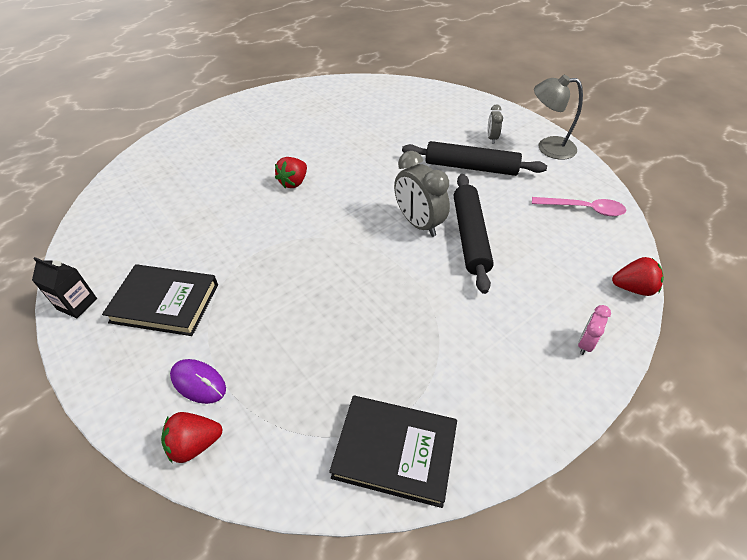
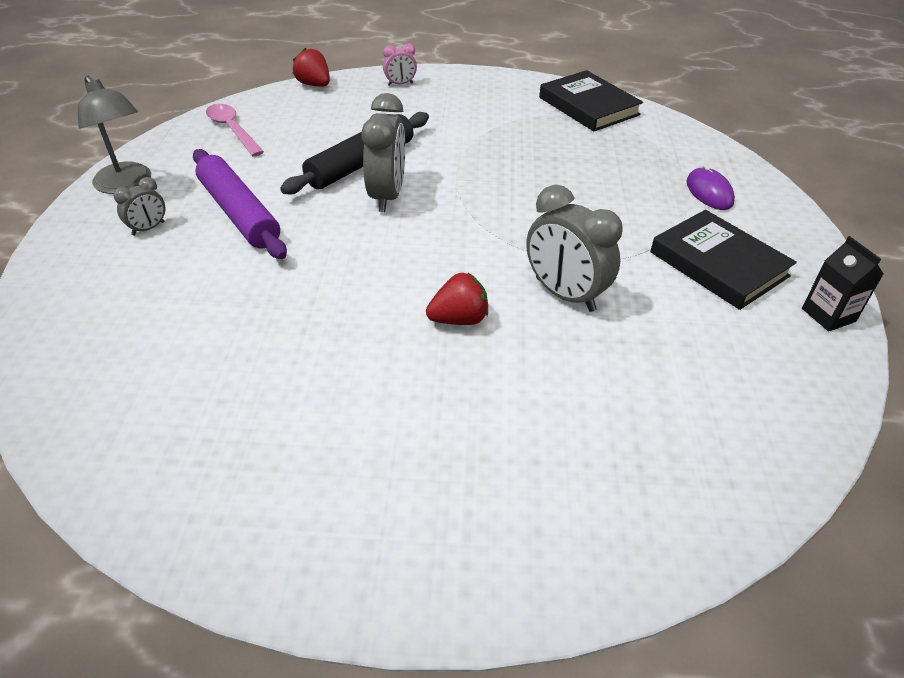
camera: 140 degrees left, 5 degrees down
(195, 444) = (727, 164): red strawberry -> none
(251, 224) = (564, 294): none -> grey clock
(471, 167) = (239, 213): black rolling pin -> purple rolling pin

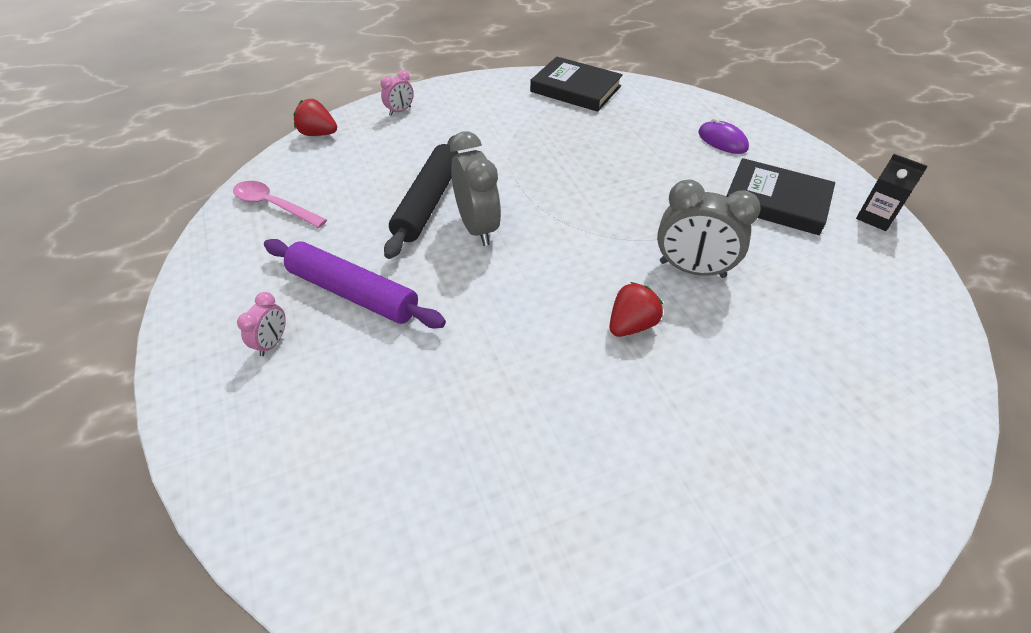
camera: 25 degrees left, 5 degrees up
(127, 185) = (208, 302): grey lamp -> none
(148, 228) = (272, 342): grey clock -> pink clock

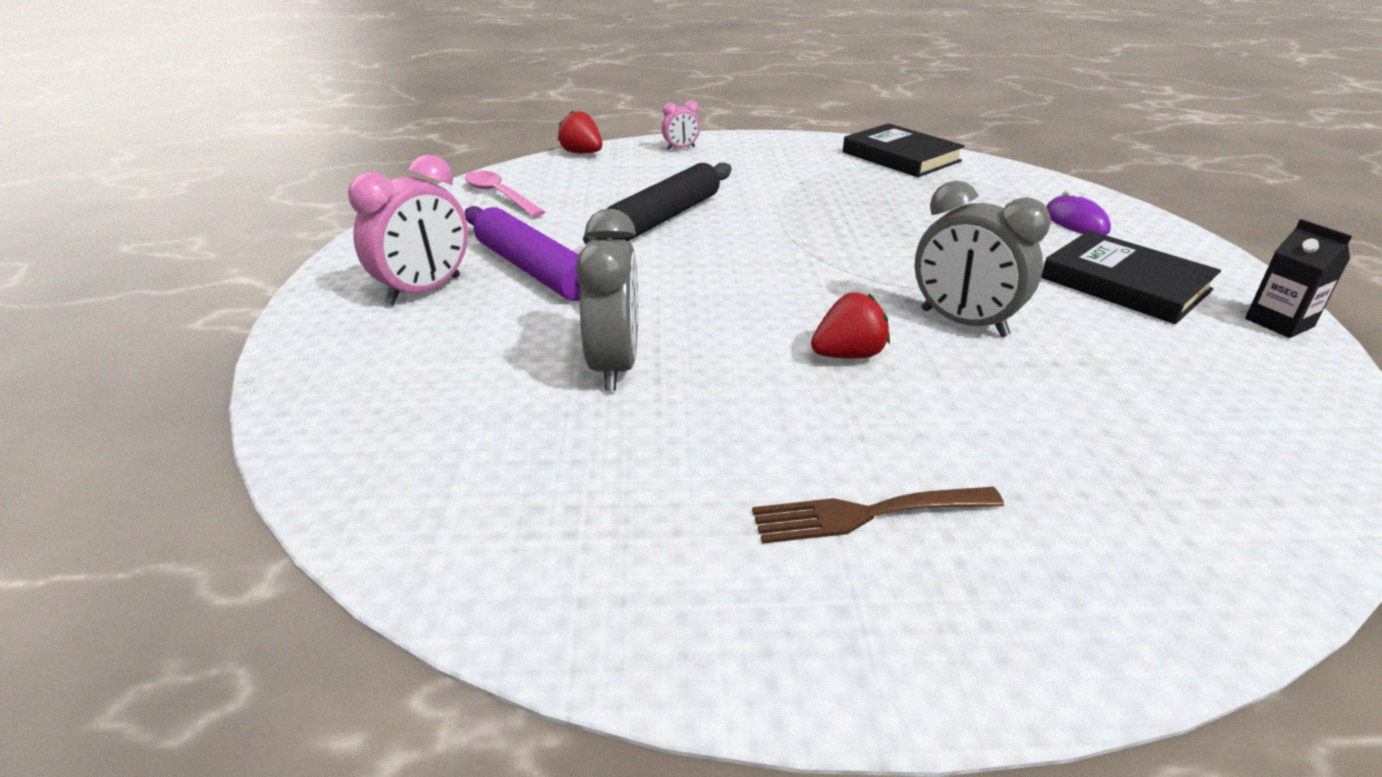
camera: 20 degrees right, 15 degrees down
(272, 342) = (424, 290): pink clock -> pink clock, size x1.95
(477, 227) = (707, 244): grey clock -> grey clock (614, 366)
(707, 479) = (866, 514): none -> brown fork

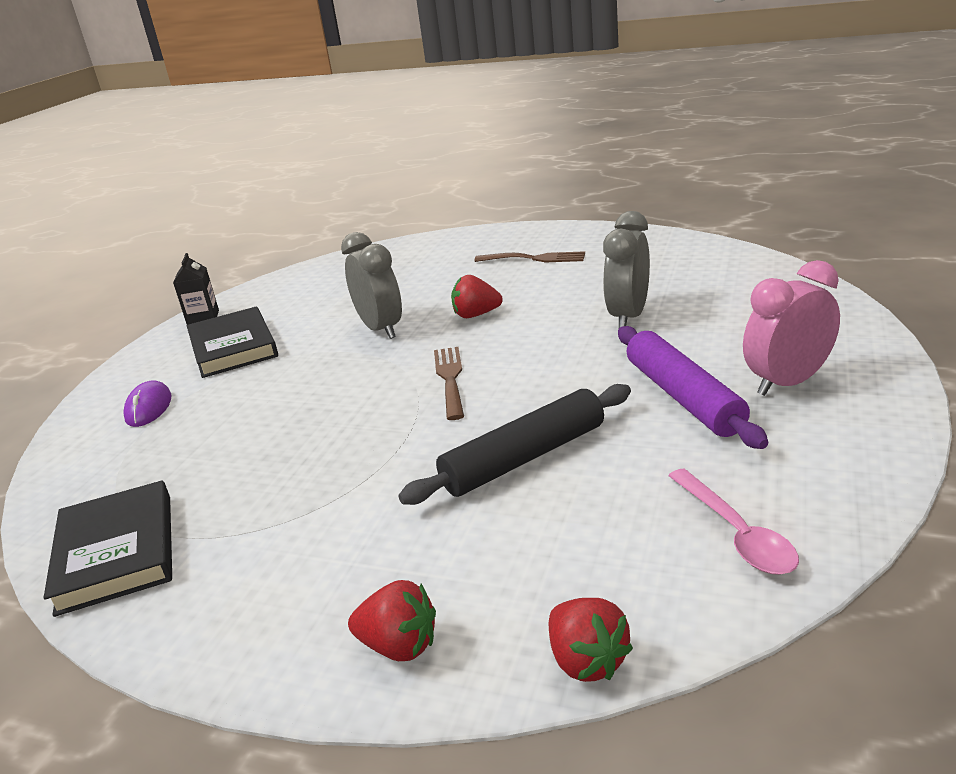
camera: 155 degrees left, 5 degrees down
(681, 148) = (399, 646): pink clock -> red strawberry
(792, 269) = (450, 379): none -> brown fork

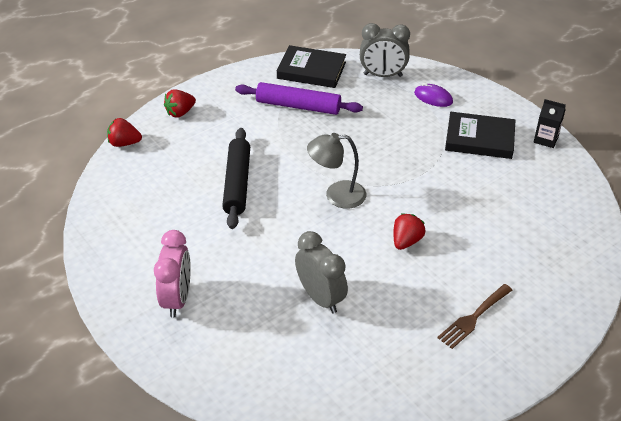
camera: 120 degrees right, 15 degrees up
(381, 329) = (435, 197): grey clock -> grey clock (383, 75)
(450, 379) = (337, 195): brown fork -> grey lamp
(683, 397) = (215, 257): purple rolling pin -> purple rolling pin (298, 106)
(736, 533) = (122, 207): pink spoon -> none

